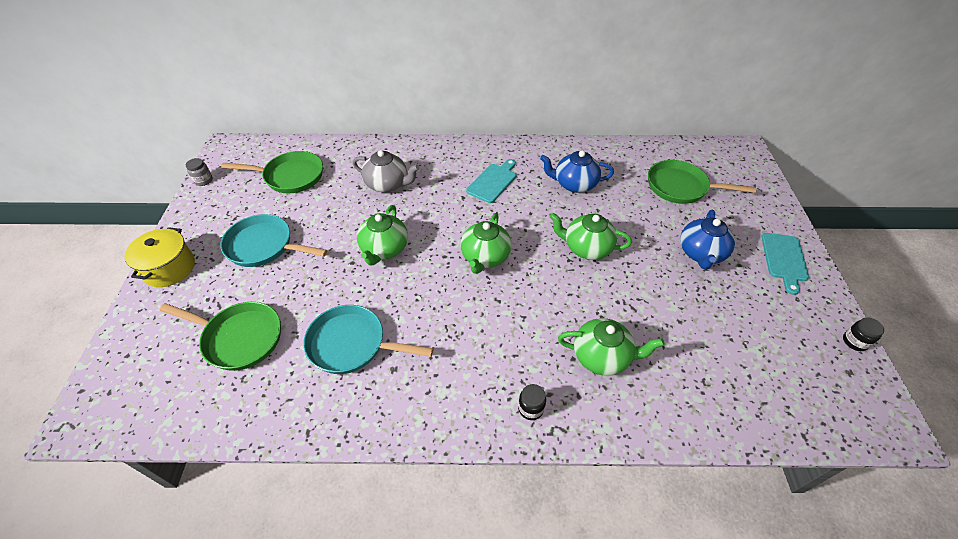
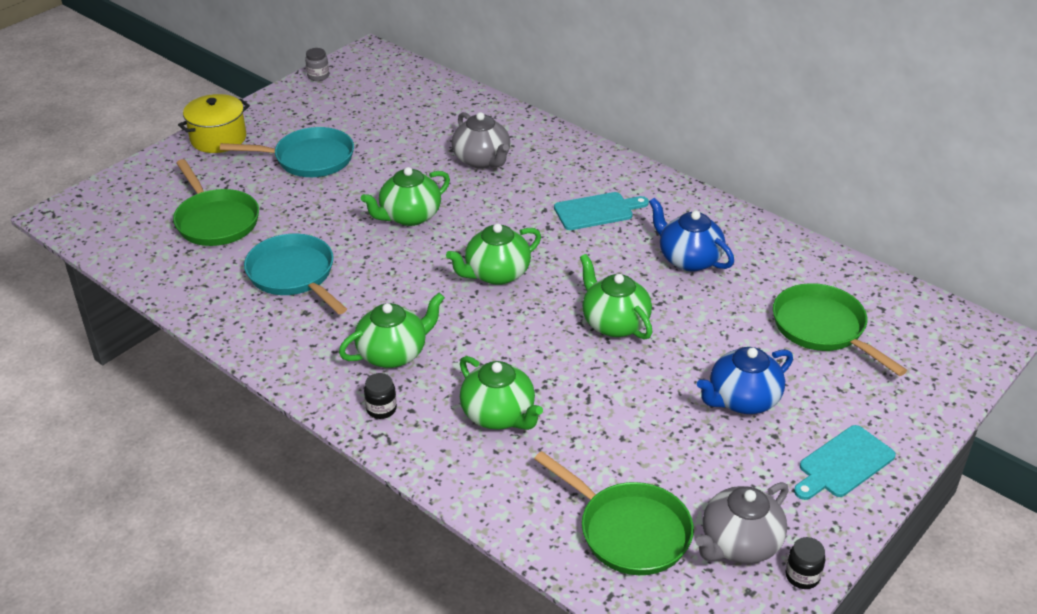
camera: 40 degrees right, 10 degrees down
(264, 246) = (309, 159): turquoise pan -> turquoise pan turned 120 degrees clockwise
(290, 176) = (398, 108): green pan -> green pan (629, 531)
(489, 358) = (393, 353): none -> green teapot
(809, 345) = (739, 544): none -> grey teapot

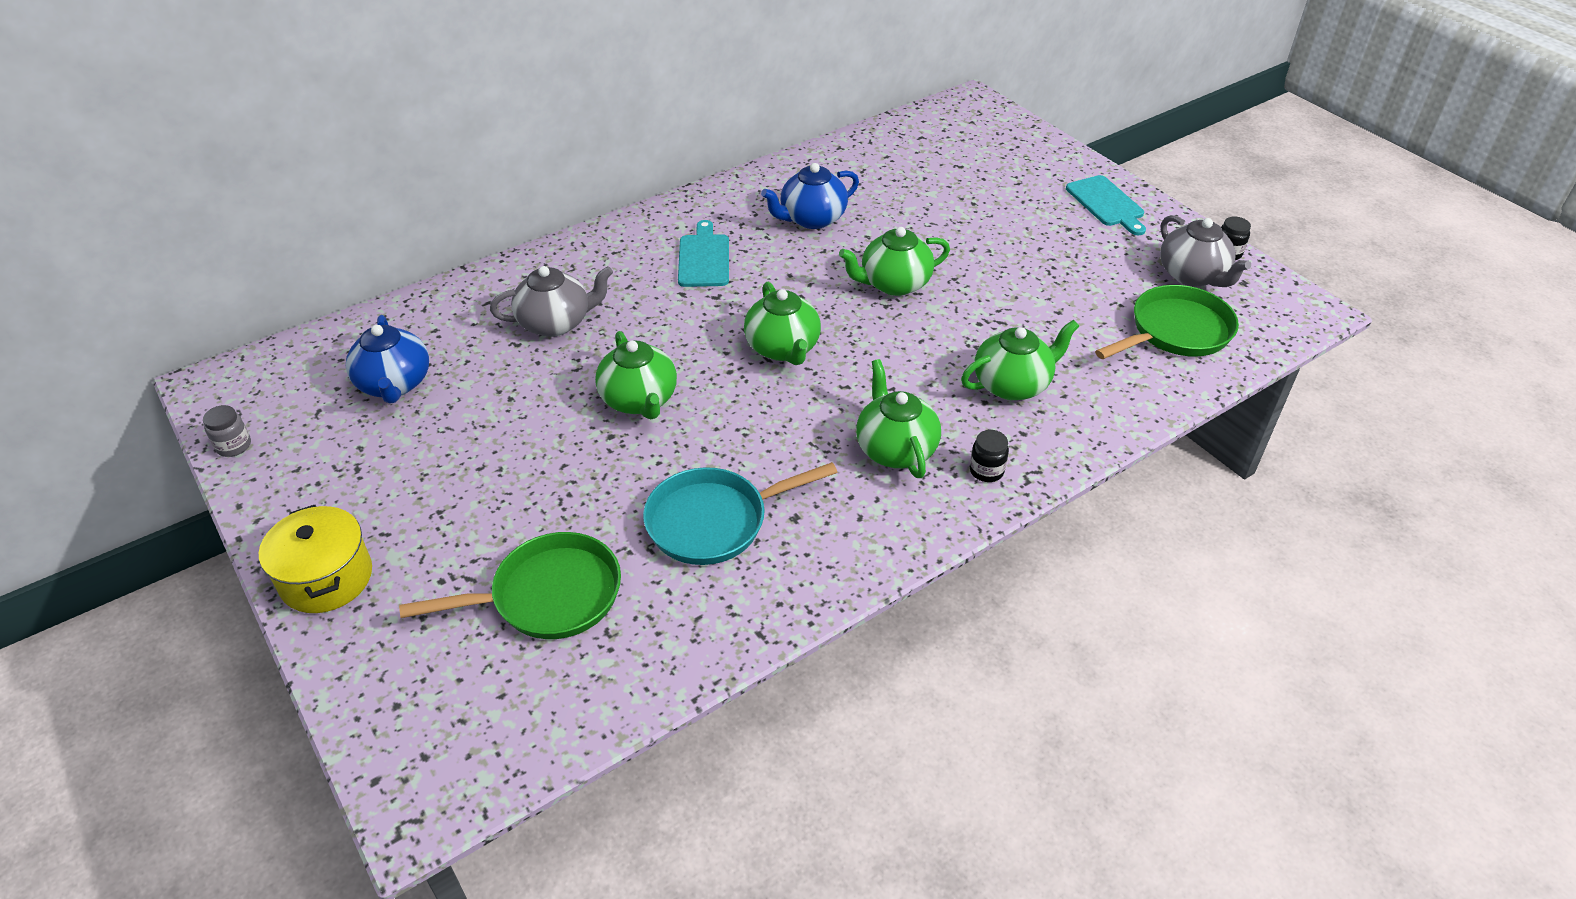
camera: 75 degrees left, 5 degrees up
(309, 159) = (452, 479): turquoise pan -> none
(742, 400) = (1021, 234): blue teapot -> blue teapot (395, 384)
(823, 328) = (938, 171): green pan -> none

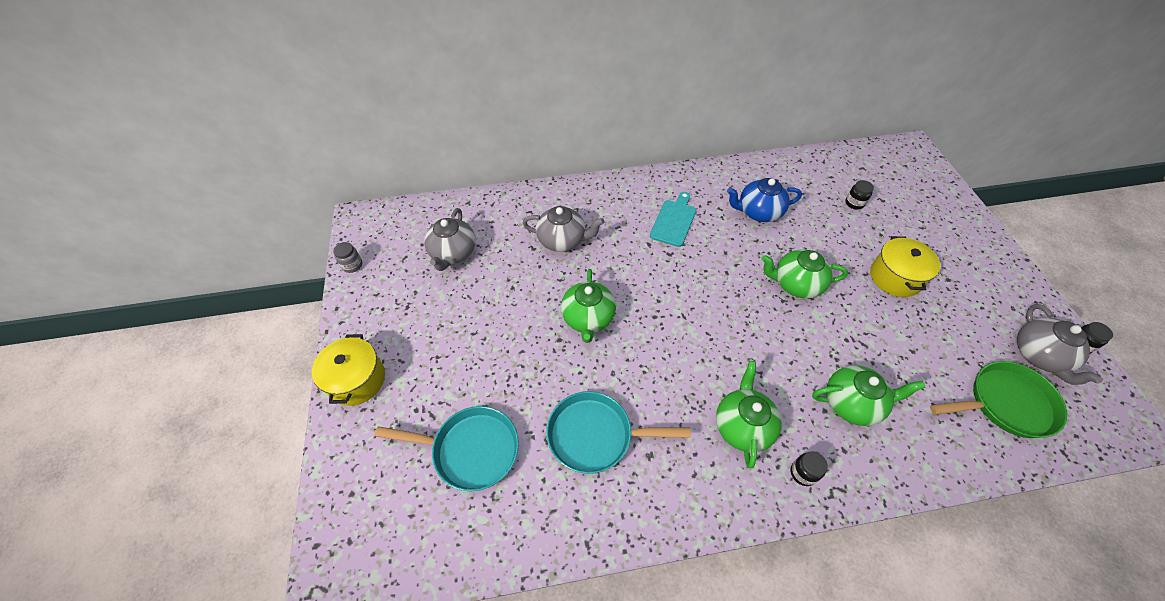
camera: 25 degrees right, 10 degrees up
(395, 384) = (453, 253): blue teapot -> grey teapot
(549, 596) = (470, 450): green pan -> turquoise pan
(783, 348) = (697, 311): green teapot -> none
(927, 178) = (854, 203): none -> black jar
(1008, 243) = (895, 277): none -> yellow pot
(1106, 203) = (988, 267): turquoise cutting board -> none

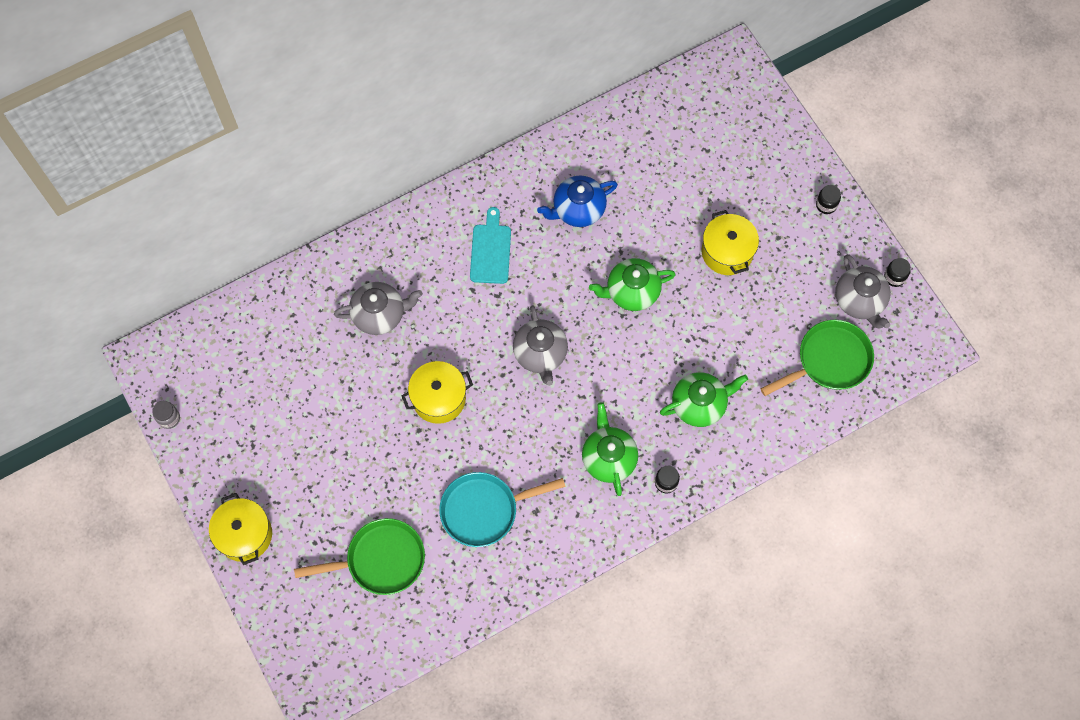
camera: 20 degrees left, 15 degrees up
(453, 253) = (269, 368): grey teapot -> grey teapot (540, 354)
(470, 450) = (380, 560): turquoise pan -> green pan
(588, 318) = (439, 398): green teapot -> yellow pot
(854, 203) = (677, 164): black jar -> black jar (826, 205)

